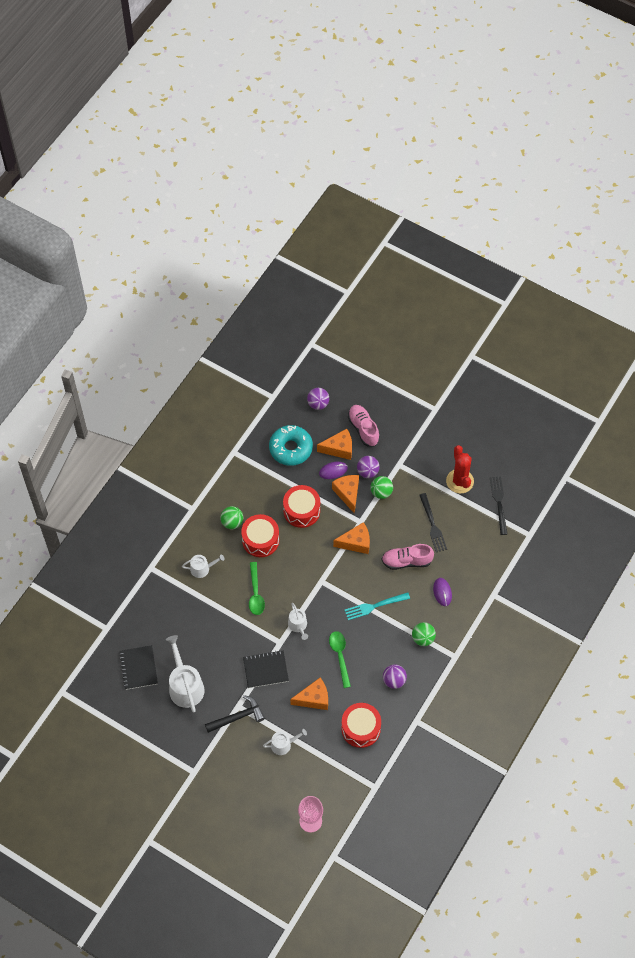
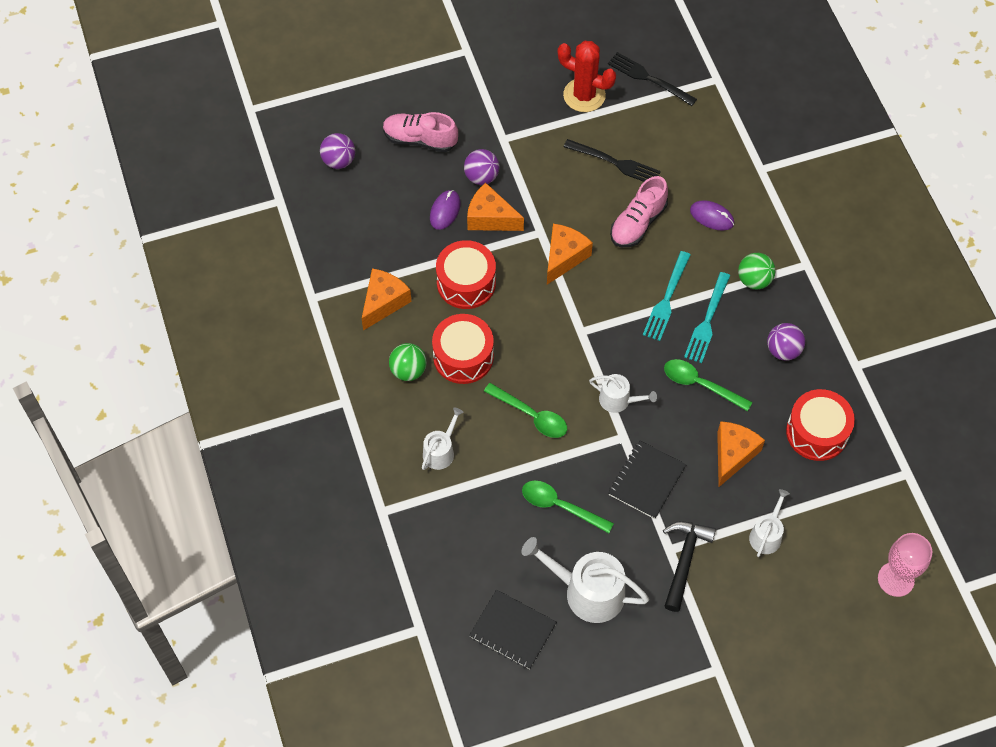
camera: 50 degrees left, 0 degrees up
(219, 641) = (560, 506): none -> green spoon
(291, 448) = (370, 233): turquoise donut -> none
(339, 449) = (421, 183): orange cheese -> orange cheese (383, 302)
(379, 633) = (707, 321): none -> turquoise fork
(381, 492) = (522, 183): green ball -> none

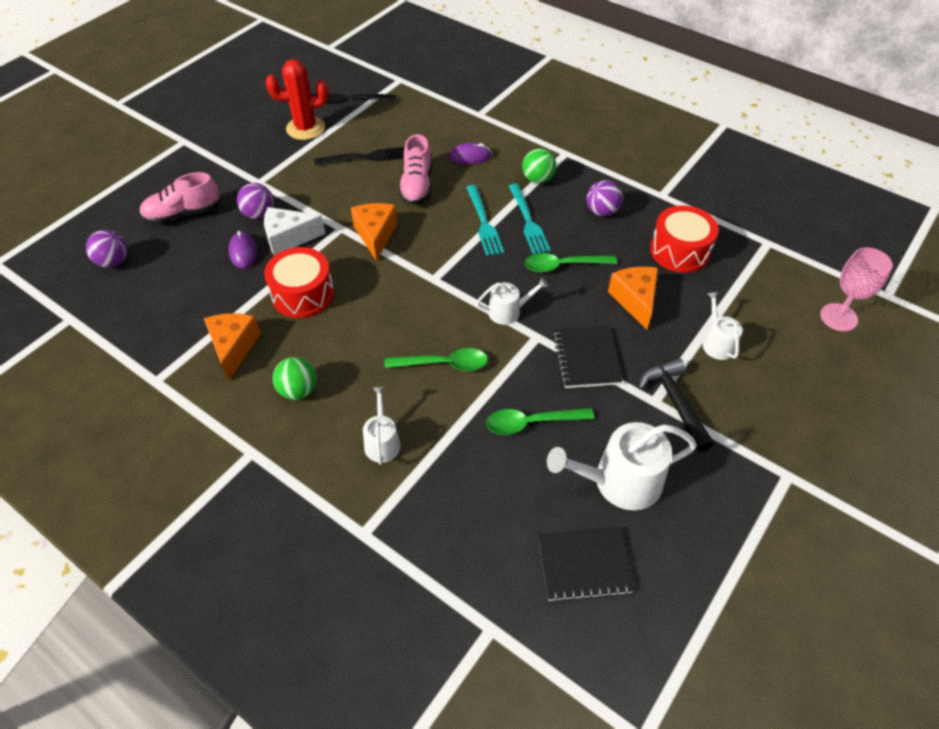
camera: 35 degrees left, 10 degrees down
(463, 356) = (343, 351): red drum -> none
(490, 218) = (289, 238): orange cheese -> white cheese

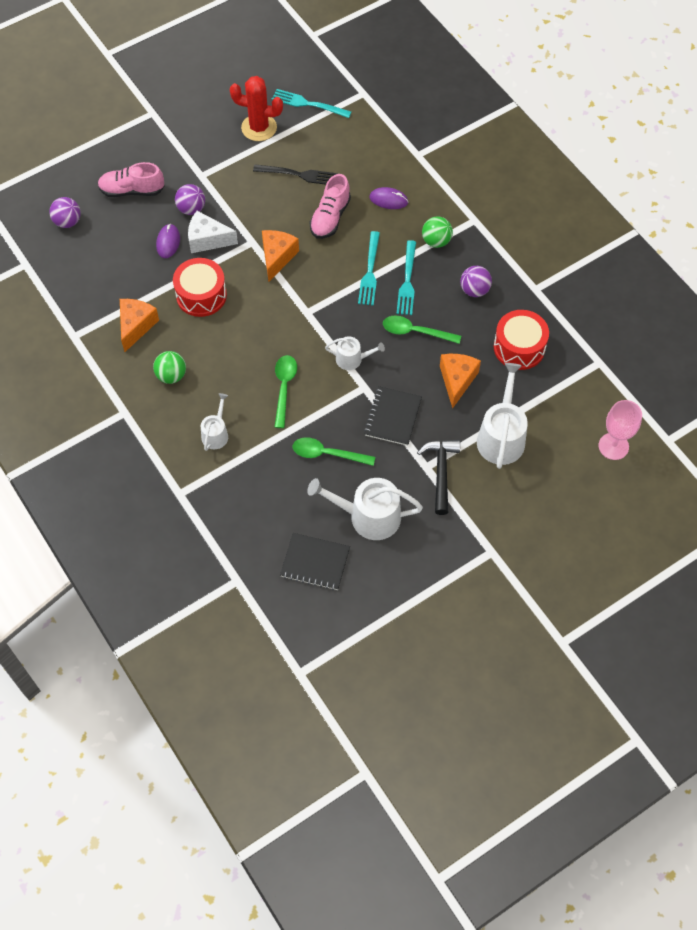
camera: 20 degrees right, 10 degrees up
(348, 99) = (308, 104): black fork -> turquoise fork
(444, 364) = (284, 388): green spoon -> green spoon turned 105 degrees counterclockwise
(717, 342) = (501, 436): white watering can -> white watering can, size x1.79

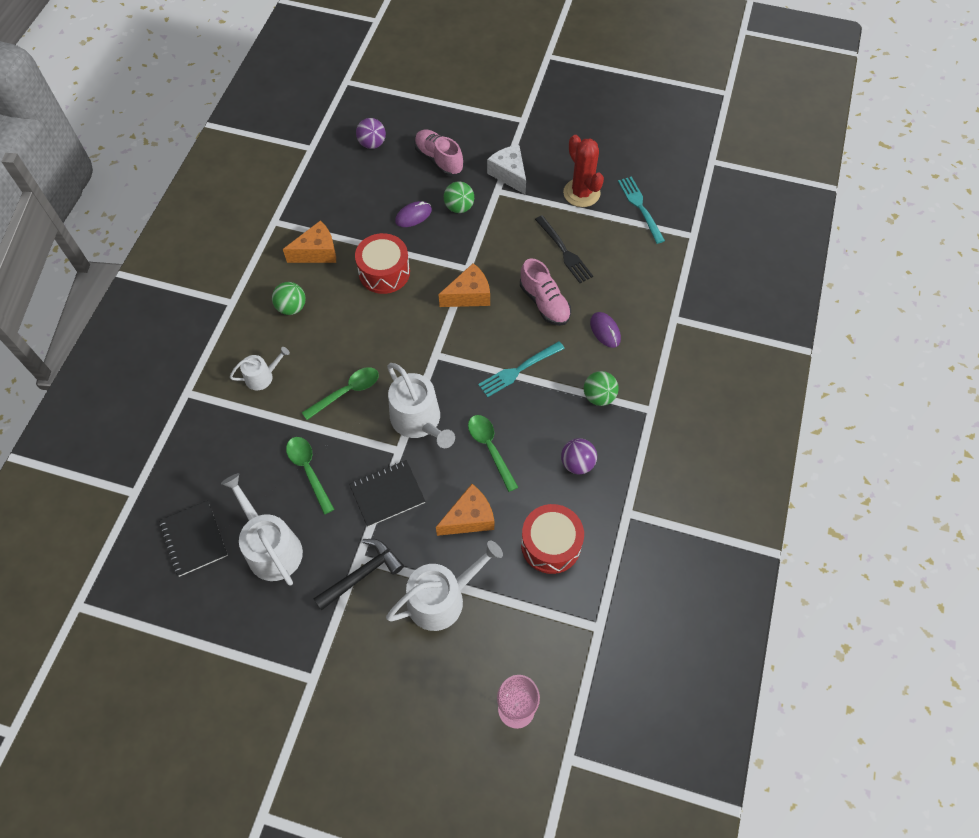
camera: 50 degrees right, 0 degrees up
(191, 209) = (459, 207): purple ball -> green ball
(207, 240) = (440, 238): white cheese -> white cheese (509, 174)
(330, 217) = (544, 303): pink shoe -> pink shoe turned 105 degrees counterclockwise
(352, 359) = (419, 421): white watering can -> white watering can, size x1.79
(407, 281) = (536, 404): turquoise fork -> none

